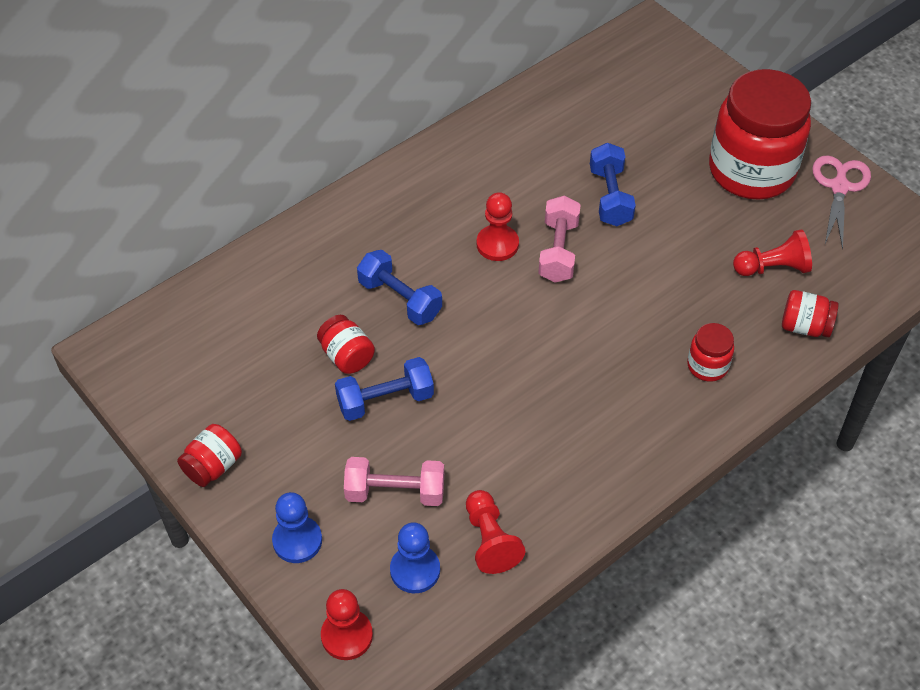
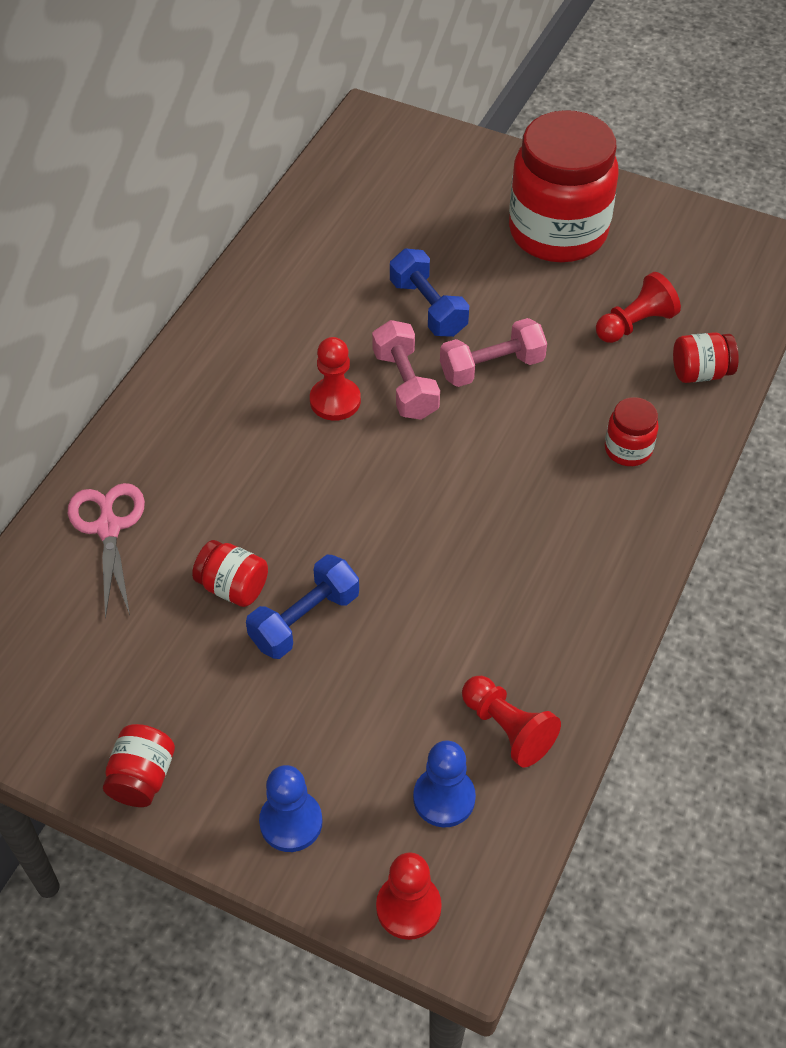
camera: 25 degrees left, 0 degrees up
(395, 492) = (373, 719): pink dumbbell -> pink dumbbell (491, 367)
(400, 299) = (259, 500): blue dumbbell -> none
(839, 187) = (653, 220): pink scissors -> pink scissors (108, 527)

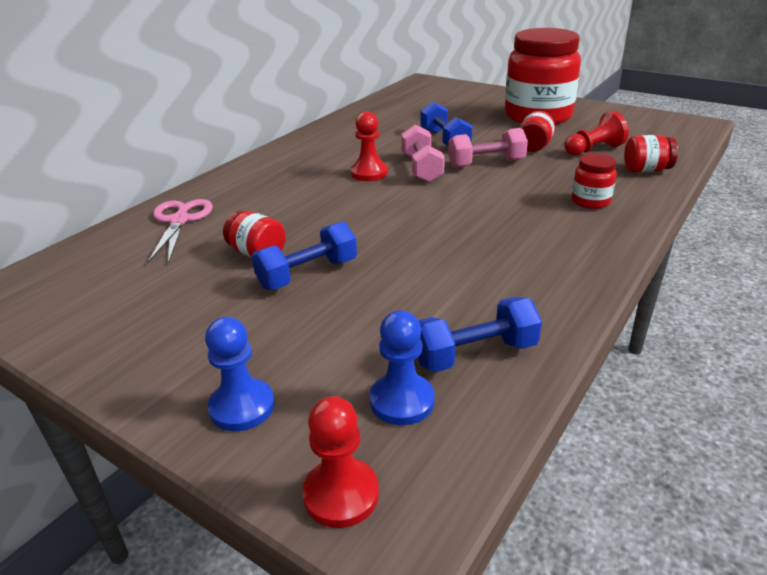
camera: 10 degrees right, 20 degrees down
(142, 777) = (120, 362): red jar -> red jar (534, 147)
(507, 729) = (475, 354): red pawn -> blue dumbbell

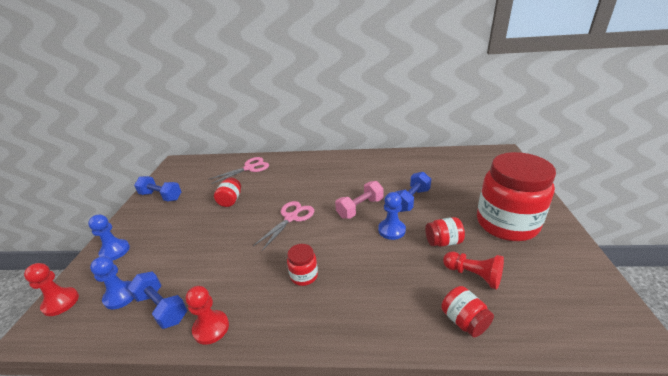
camera: 60 degrees right, 0 degrees up
(308, 274) = (218, 222): blue dumbbell -> blue dumbbell (161, 196)
(369, 173) = (337, 193): red pawn -> red pawn (211, 328)
(380, 214) = (291, 218): none -> pink scissors
(486, 163) = (391, 230): pink dumbbell -> blue pawn
(590, 201) = (373, 302): red jar -> red jar (304, 276)

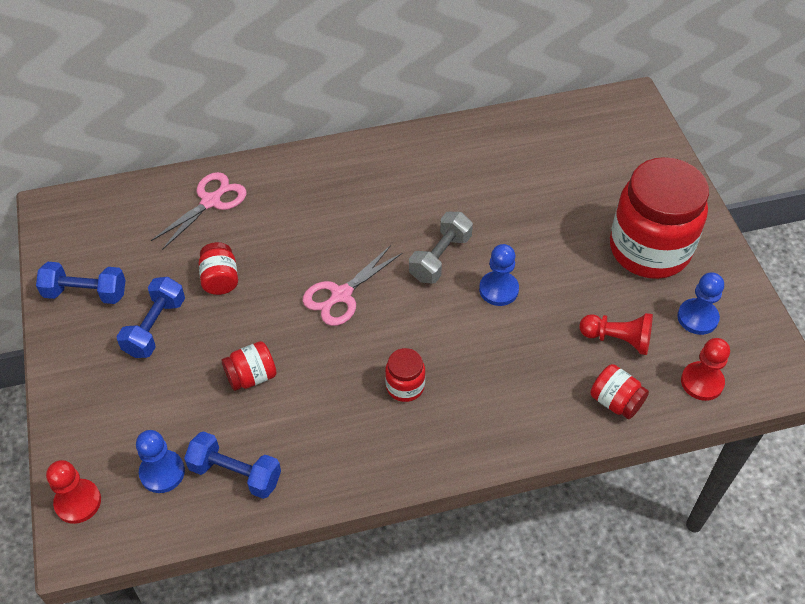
camera: 20 degrees left, 20 degrees up
(115, 251) = (91, 410): blue pawn -> blue pawn (697, 318)
(211, 328) = (320, 482): red pawn -> red pawn (702, 382)
(291, 218) = (341, 295): pink scissors -> pink scissors turned 150 degrees counterclockwise
(360, 208) = (440, 257): pink dumbbell -> grey dumbbell
(411, 200) = (511, 228): blue dumbbell -> blue dumbbell (155, 327)
(443, 242) = (572, 296): red jar -> red jar (251, 376)

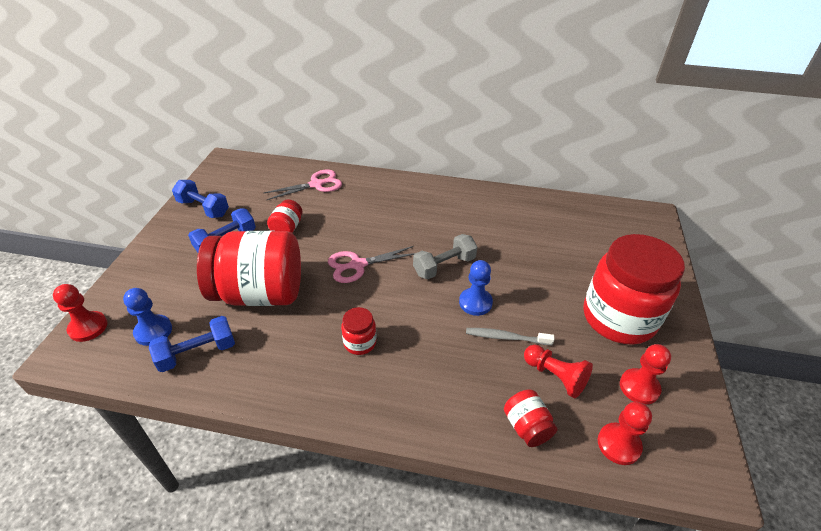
camera: 25 degrees right, 10 degrees down
(235, 473) = (197, 353): blue dumbbell -> blue dumbbell turned 75 degrees counterclockwise
(251, 376) = (260, 293): red jar -> red jar, size x2.33
(551, 317) = (506, 337): none -> grey toothbrush
(697, 318) = (639, 387): blue pawn -> red pawn

